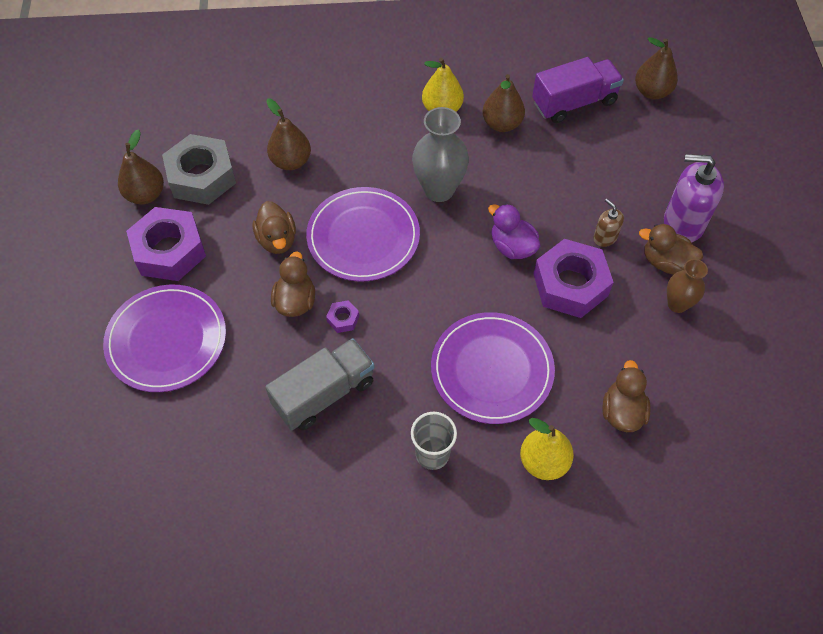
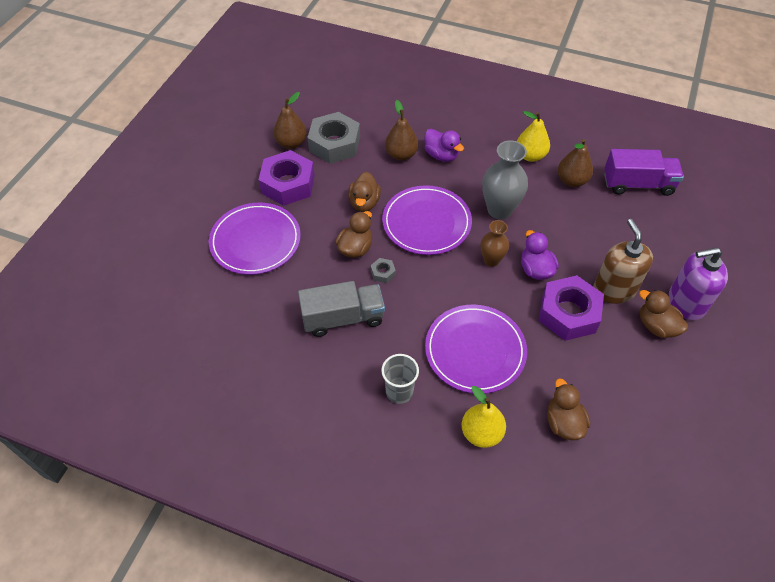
camera: 25 degrees right, 5 degrees down
(339, 145) = (441, 155): none -> purple duck
(343, 319) = (383, 273): purple nut -> grey nut
(605, 237) = (614, 289): brown soap dispenser -> brown soap dispenser, size x1.98
(622, 412) = (563, 422): brown duck -> brown duck turned 45 degrees counterclockwise
(652, 92) = (707, 197): brown pear -> none
(677, 304) = (650, 361): brown vase -> brown vase (491, 260)
(683, 223) = (686, 302): purple soap dispenser -> purple soap dispenser turned 45 degrees counterclockwise

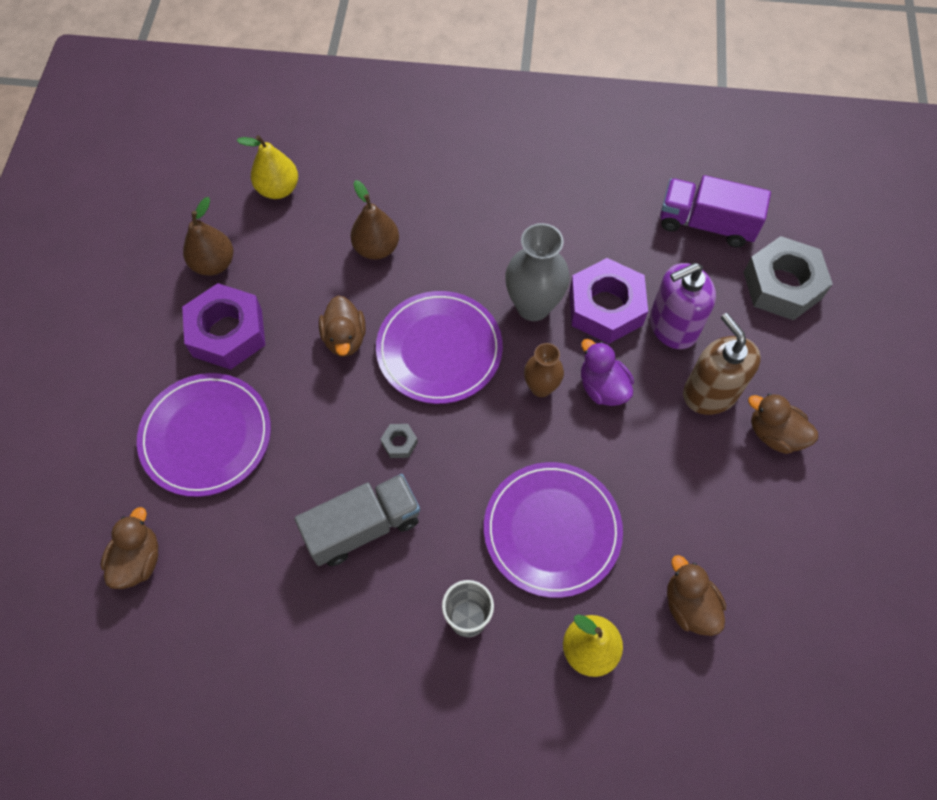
camera: 15 degrees left, 10 degrees up
(335, 144) = (277, 251): grey nut -> grey nut (782, 285)
(355, 248) = (351, 413): brown duck -> brown duck (138, 560)
(441, 155) = (433, 236): purple duck -> none
(530, 156) = (554, 210): yellow pear -> yellow pear (278, 189)
(568, 313) = (660, 443): purple nut -> purple nut (605, 307)
(571, 181) = (618, 237): brown pear -> none
(638, 184) = (706, 224): purple truck -> purple truck turned 150 degrees counterclockwise
(686, 302) = (803, 390): purple soap dispenser -> purple soap dispenser (672, 326)

